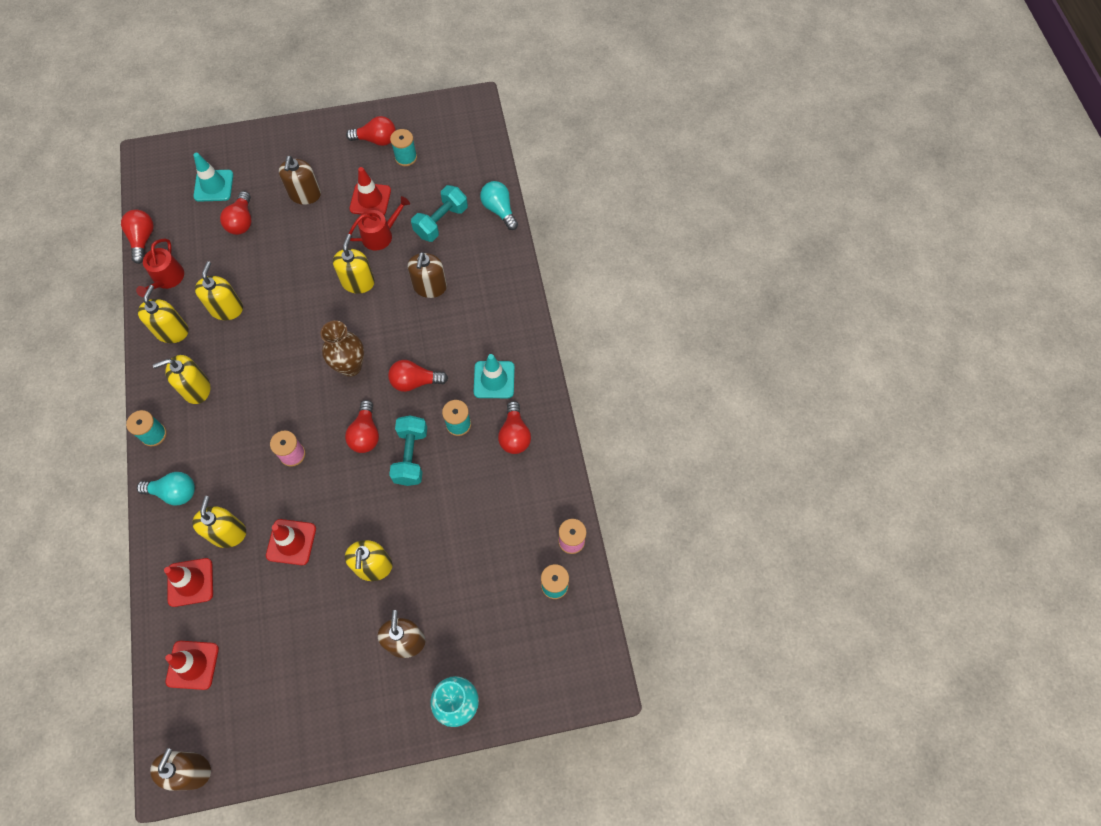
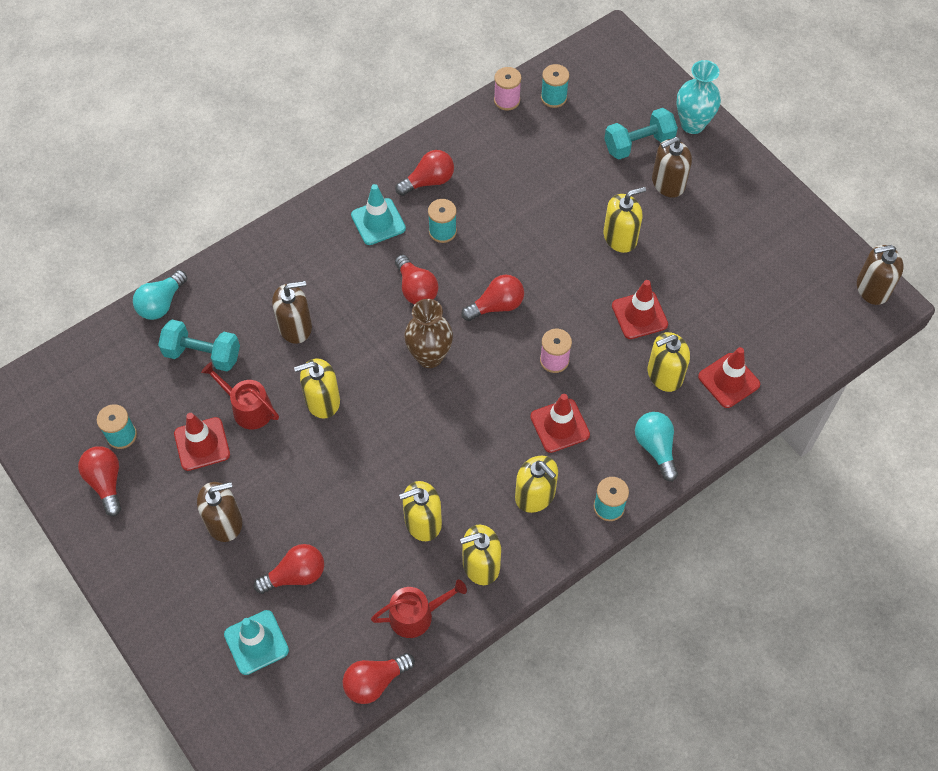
camera: 115 degrees left, 5 degrees down
(192, 665) = (795, 336): red traffic cone -> red traffic cone (559, 426)
(411, 456) = (497, 256): turquoise dumbbell -> turquoise dumbbell (638, 144)

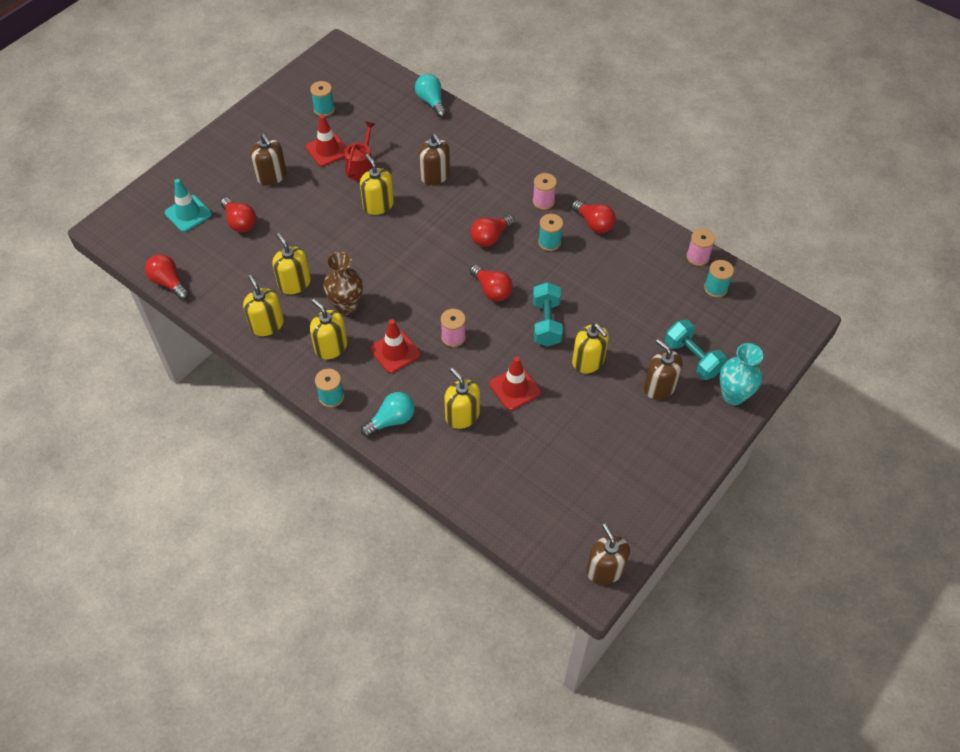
camera: 75 degrees right, 5 degrees down
(106, 482) = (288, 111): red light bulb -> none
(161, 303) = (431, 102): turquoise light bulb -> turquoise light bulb turned 45 degrees clockwise
(202, 354) = (397, 133): turquoise dumbbell -> turquoise dumbbell (546, 323)
(378, 222) = (543, 201): turquoise traffic cone -> pink spool
(416, 615) = (221, 295): red watering can -> none
(429, 356) = (433, 258): brown vase -> brown vase (346, 306)
(535, 495) = (331, 347): yellow soap dispenser -> yellow soap dispenser turned 105 degrees clockwise
(728, 380) = (470, 464): red traffic cone -> none

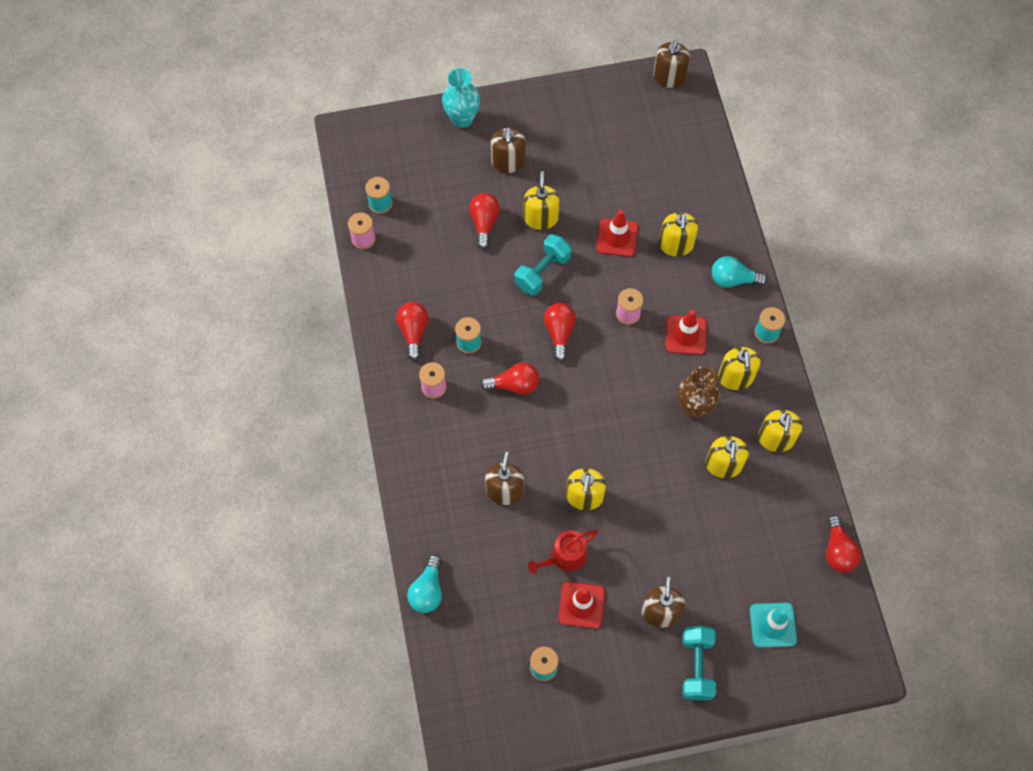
camera: 140 degrees left, 10 degrees up
(240, 222) = (729, 575): red light bulb -> red light bulb (484, 223)
(692, 358) = (460, 164): turquoise dumbbell -> turquoise dumbbell (696, 666)

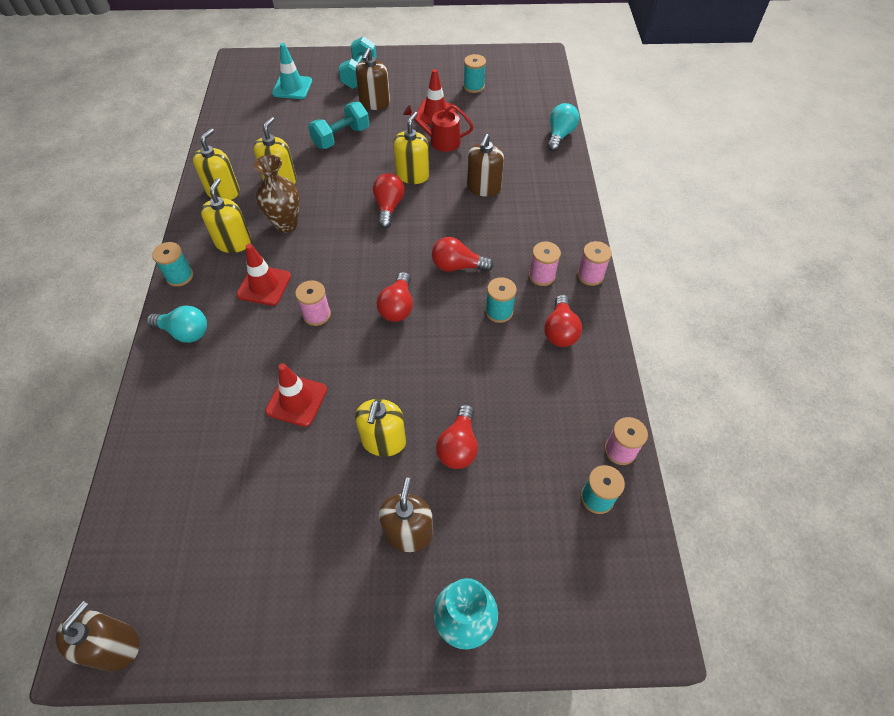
camera: 170 degrees left, 10 degrees down
(388, 394) = (590, 275): none -> pink spool
(542, 272) = (399, 373): turquoise dumbbell -> turquoise dumbbell (341, 137)
(565, 556) = (441, 141): red watering can -> red watering can turned 150 degrees counterclockwise
(676, 245) = (230, 380): yellow soap dispenser -> none
(838, 550) = (217, 118): red light bulb -> red light bulb (388, 207)

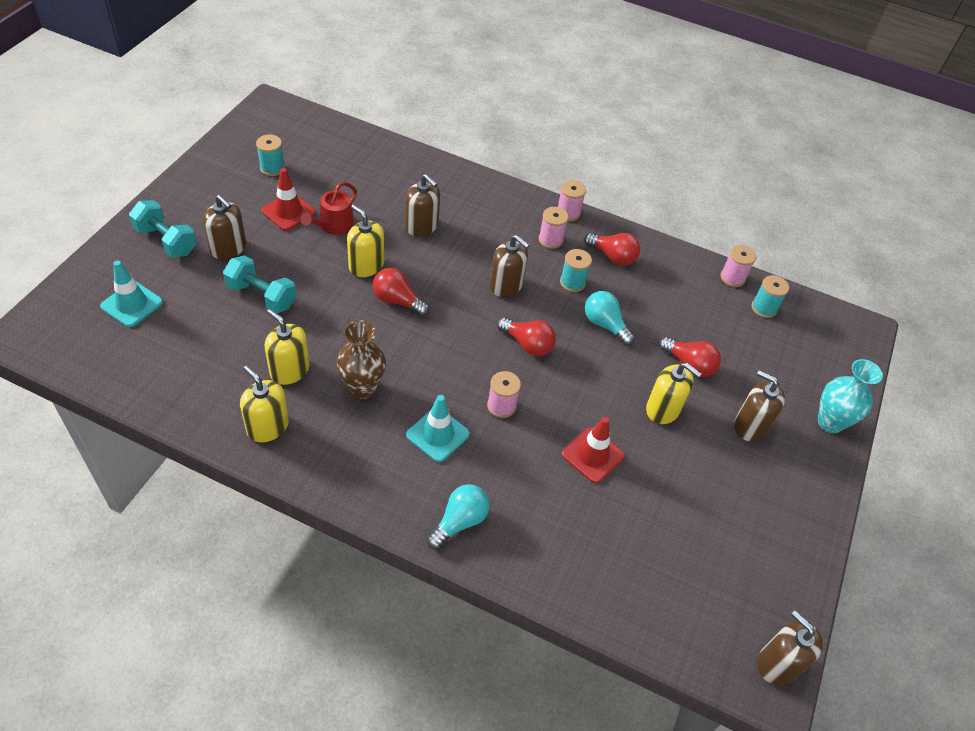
camera: 70 degrees left, 5 degrees down
(179, 276) = (375, 505): turquoise spool -> none
(233, 242) = (357, 441): yellow soap dispenser -> none
(264, 285) = (437, 434): red traffic cone -> turquoise traffic cone
(341, 137) = (262, 296): turquoise dumbbell -> turquoise dumbbell turned 45 degrees counterclockwise
(457, 266) = (506, 285): red light bulb -> brown soap dispenser
(559, 135) = (393, 149): turquoise light bulb -> turquoise light bulb (605, 325)

